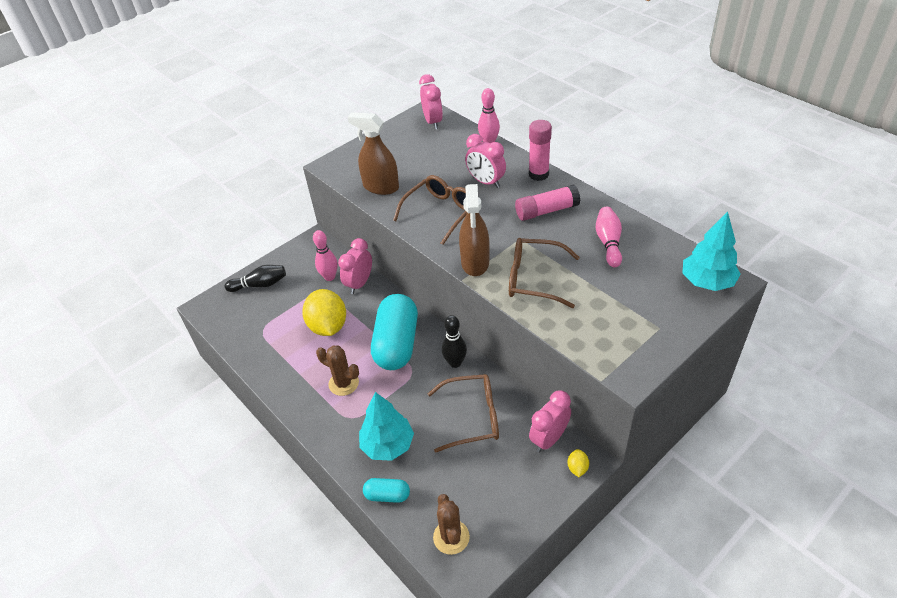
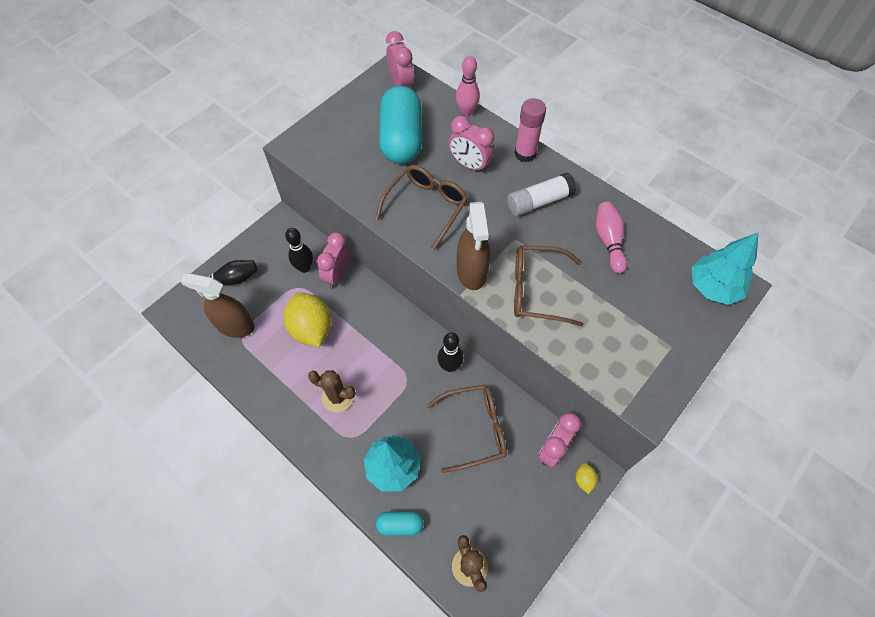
camera: 10 degrees left, 15 degrees up
(329, 277) = (304, 268): pink bowling pin -> black bowling pin
(381, 187) = (355, 174): brown spray bottle -> brown spray bottle (235, 326)
(397, 344) = (387, 347): turquoise capsule -> turquoise capsule (401, 139)
(546, 211) = (539, 201): pink glue stick -> white glue stick

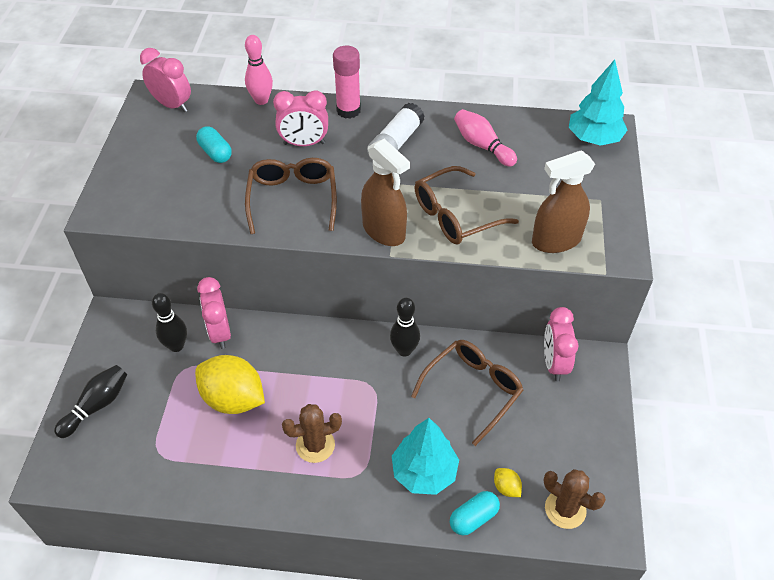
camera: 35 degrees left, 10 degrees down
(235, 326) = (141, 446): brown spray bottle -> brown spray bottle (556, 241)
(401, 139) = (215, 153): turquoise capsule -> turquoise capsule, size x0.46
(584, 480) = (600, 372): yellow lemon -> yellow lemon (506, 488)

